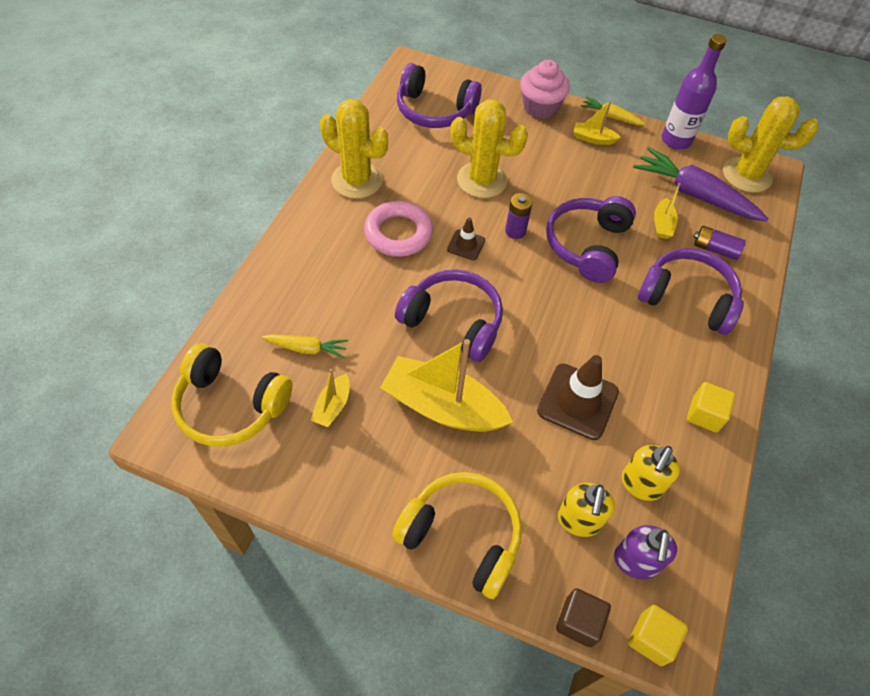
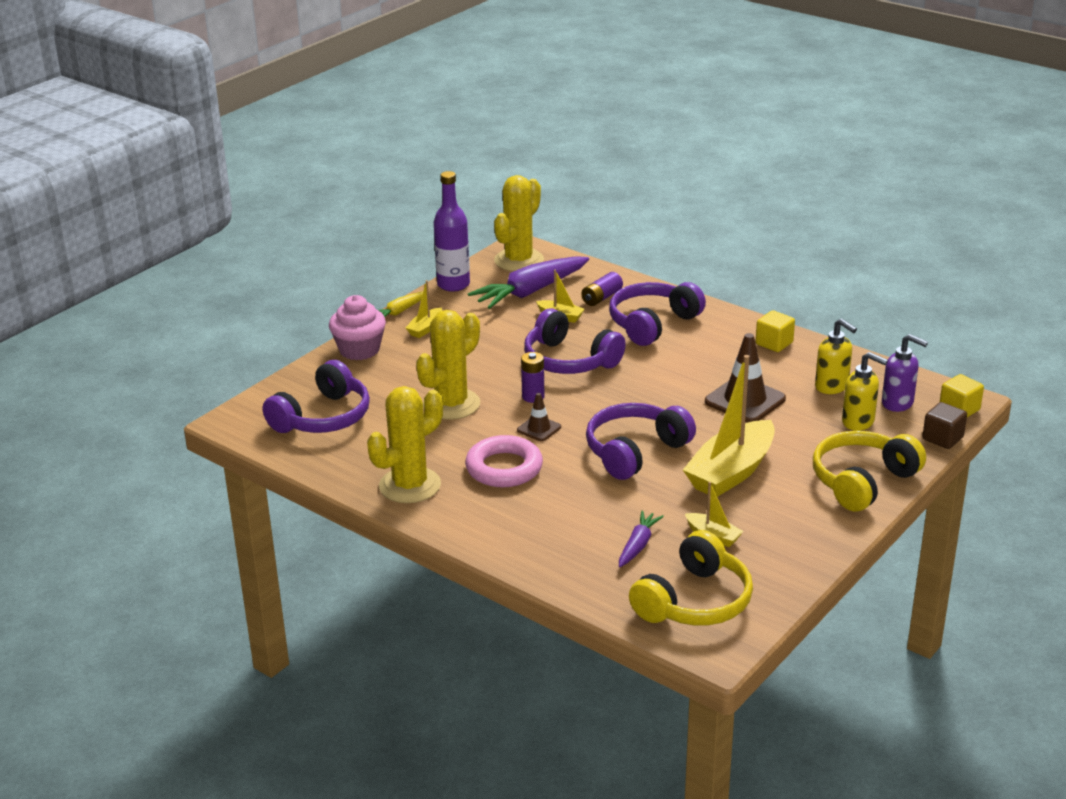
camera: 70 degrees left, 25 degrees down
(306, 348) = (638, 545): yellow carrot -> purple carrot

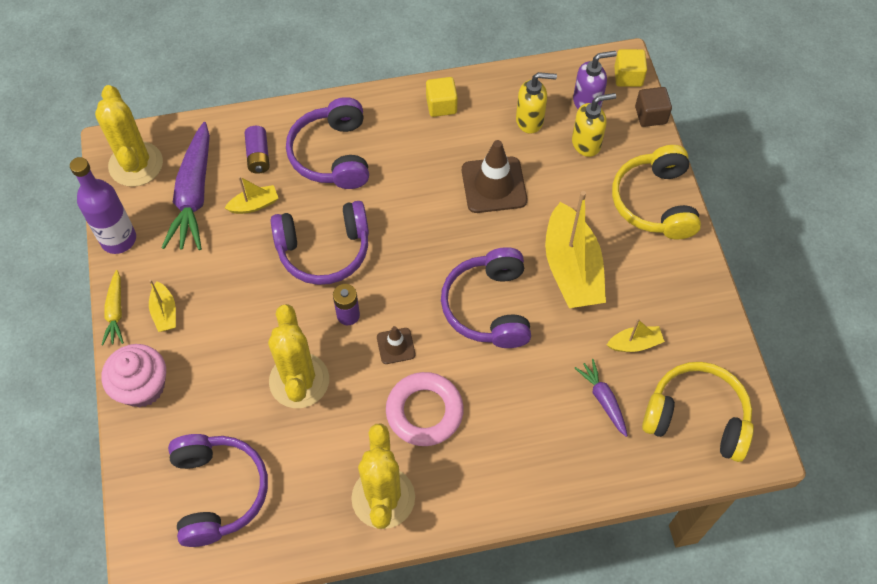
camera: 50 degrees left, 30 degrees up
(694, 601) = (696, 417): yellow headphones -> yellow headphones turned 60 degrees counterclockwise

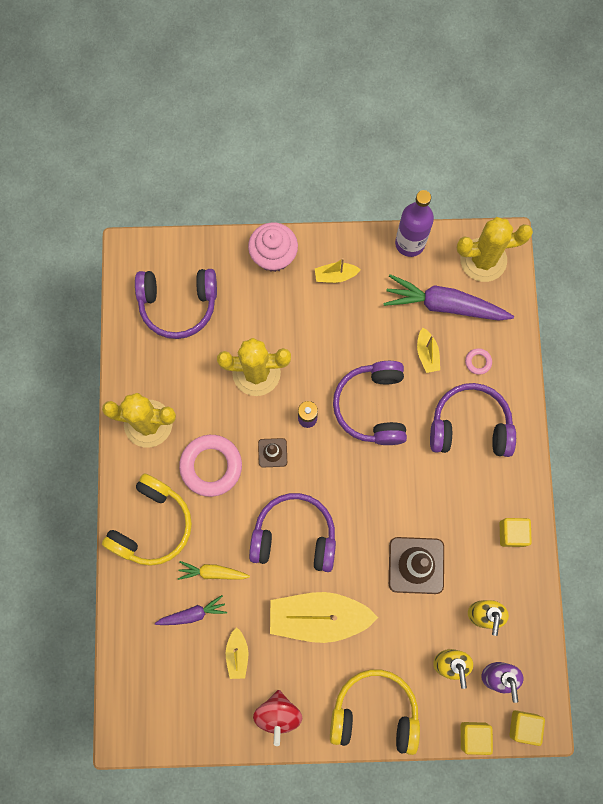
camera: 100 degrees right, 15 degrees up
(115, 312) = (342, 239): yellow carrot -> yellow carrot (213, 572)
(258, 156) = (478, 362): purple battery -> pink ring
(650, 115) = (474, 736): brown cube -> yellow cube
(685, 292) = (278, 714): none -> red spinning top
(696, 417) = (162, 689): yellow headphones -> yellow headphones (152, 525)

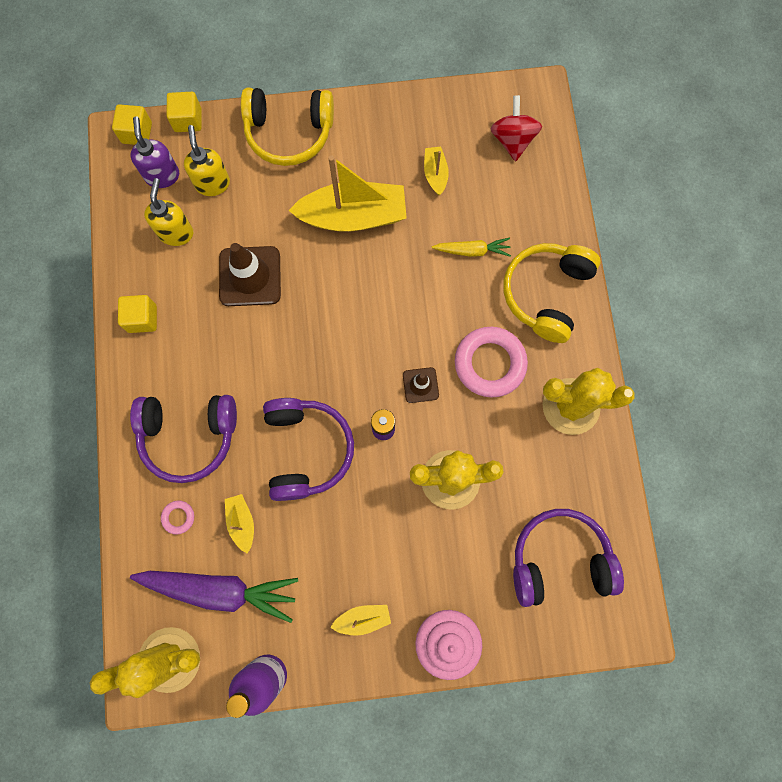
camera: 175 degrees right, 0 degrees up
(192, 614) = (488, 208): purple carrot -> none
(278, 714) = (387, 123): red spinning top -> red spinning top (512, 140)
(294, 536) = (386, 296): purple headphones -> none

